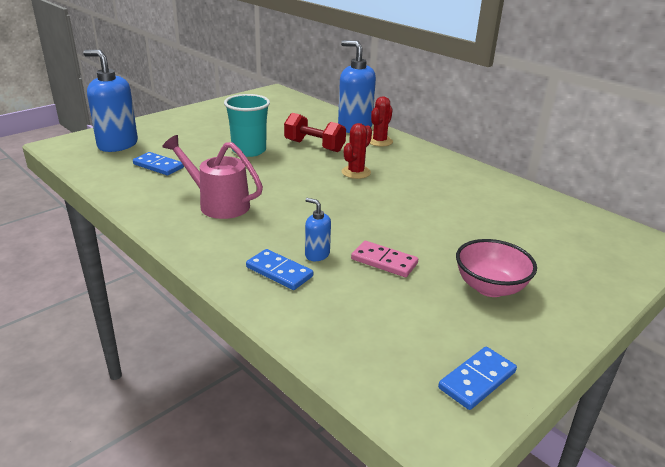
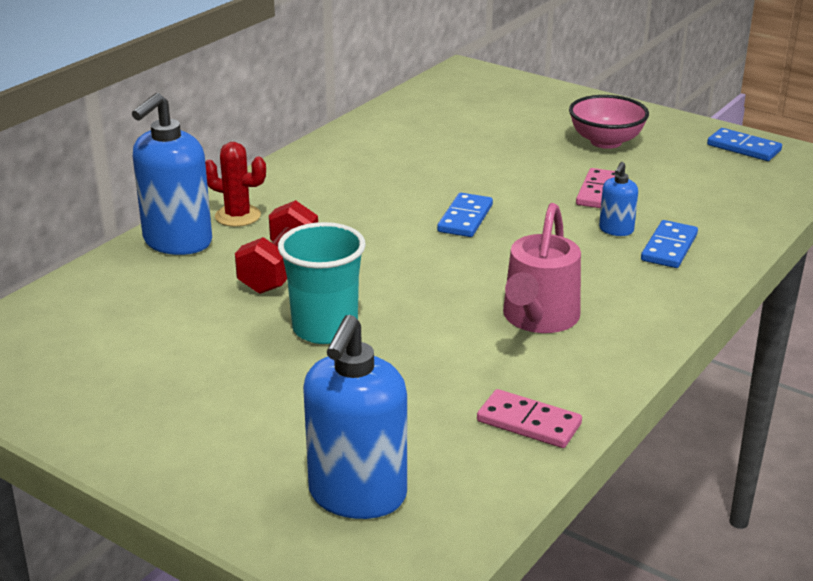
camera: 100 degrees left, 0 degrees up
(127, 185) = (529, 422): none -> pink domino
(158, 166) = (436, 410): blue domino -> blue domino (465, 218)
(356, 172) = (371, 225): red cactus -> none

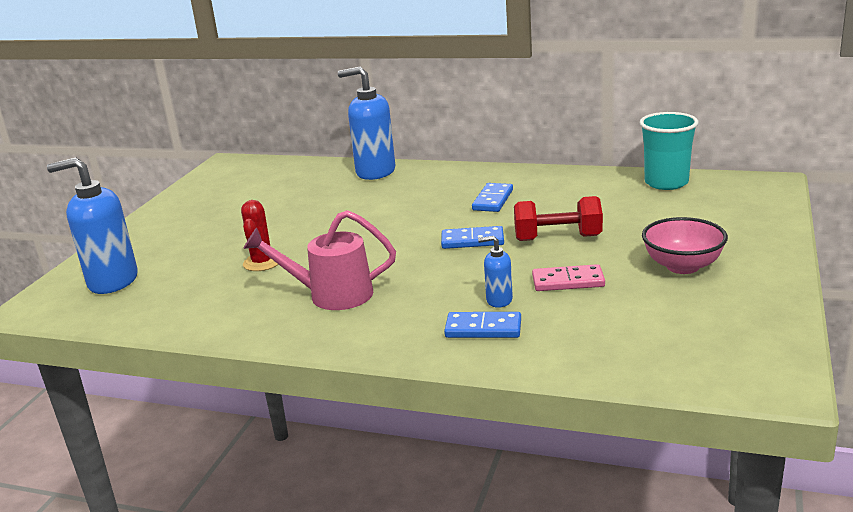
camera: 75 degrees right, 5 degrees down
(238, 216) = (420, 177): red cactus -> red cactus (262, 262)
(279, 269) = (357, 204): red dumbbell -> red dumbbell (558, 238)
(325, 329) = (289, 233): turquoise cup -> turquoise cup (666, 183)
(529, 422) = (193, 316): pink domino -> none
(743, 148) = (755, 337): blue domino -> blue domino (492, 200)

